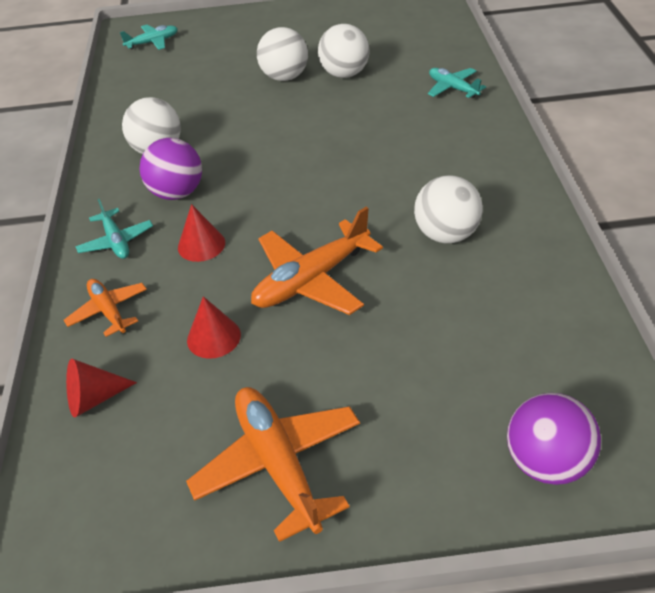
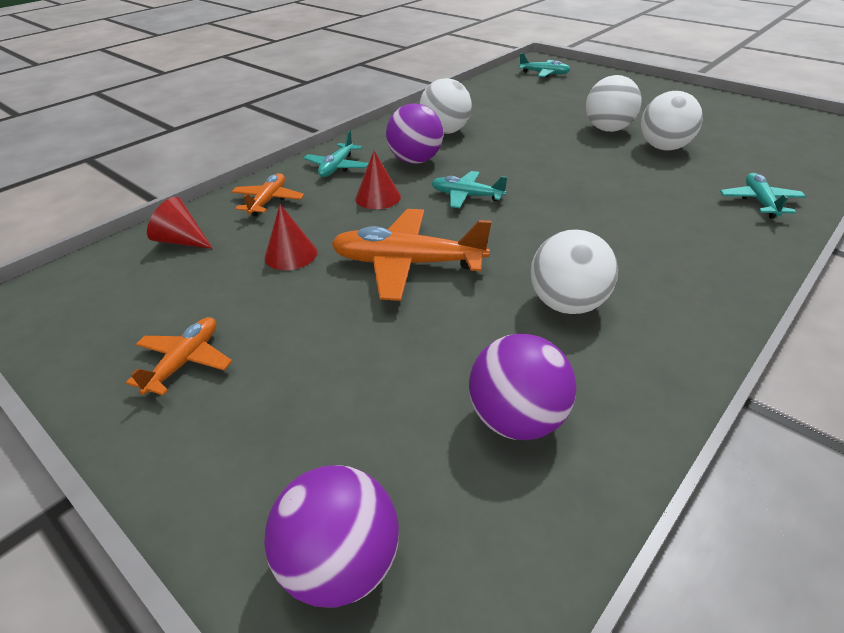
camera: 45 degrees right, 5 degrees down
(268, 199) = (466, 196): none -> turquoise plane
(278, 464) = (185, 362): orange plane -> orange plane, size x0.58
(516, 322) = (517, 419): none -> purple ball

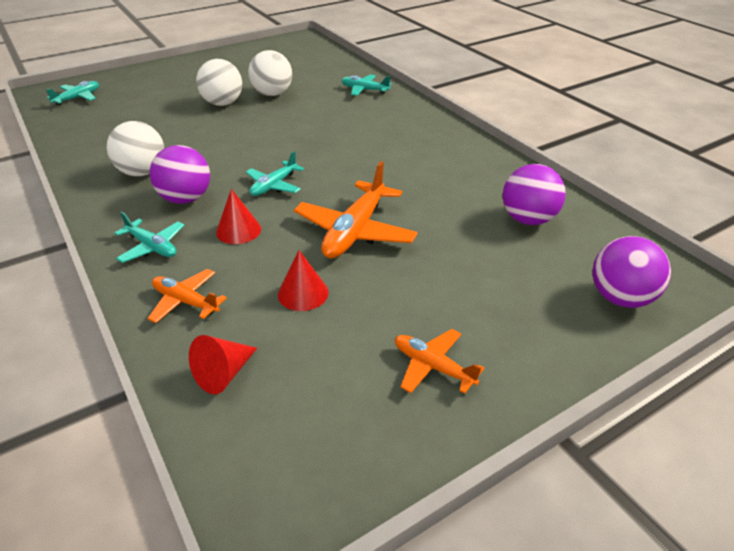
camera: 75 degrees left, 0 degrees up
(567, 304) = (434, 178): white ball -> none

